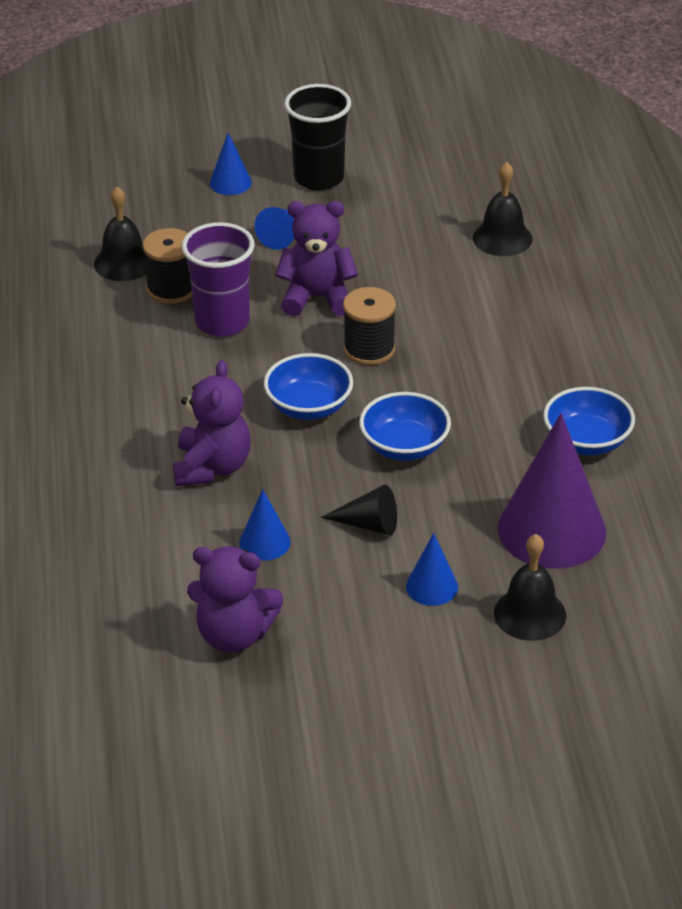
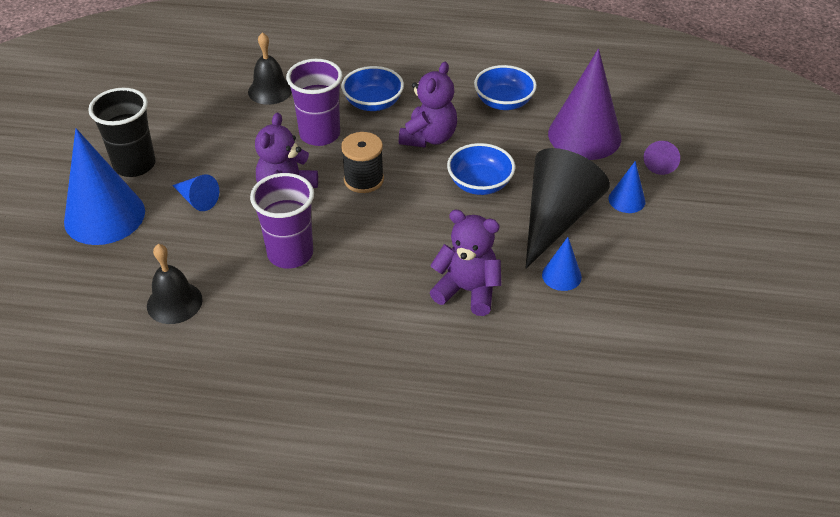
camera: 75 degrees left, 5 degrees up
(171, 289) = (229, 277): black spool -> none
(230, 183) = (104, 216): blue cone -> blue cone, size x2.13
(234, 635) = (657, 310): purple teddy bear -> purple teddy bear (429, 137)
(309, 407) = (416, 224): blue bowl -> blue bowl (373, 103)
(369, 524) = (556, 217): black cone -> black cone, size x2.13
(437, 296) = (320, 134): none -> purple cup
(530, 614) = (661, 162): black bell -> purple cone

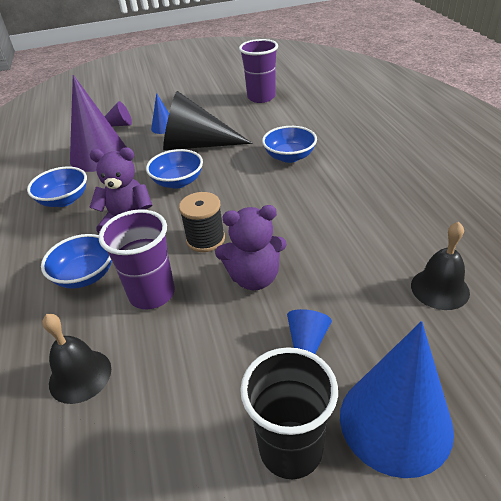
camera: 110 degrees left, 5 degrees down
(290, 254) = (324, 245): purple cup -> purple cup (261, 97)
(467, 291) = (289, 157): purple teddy bear -> blue bowl
(561, 276) = (248, 131): blue cone -> none

